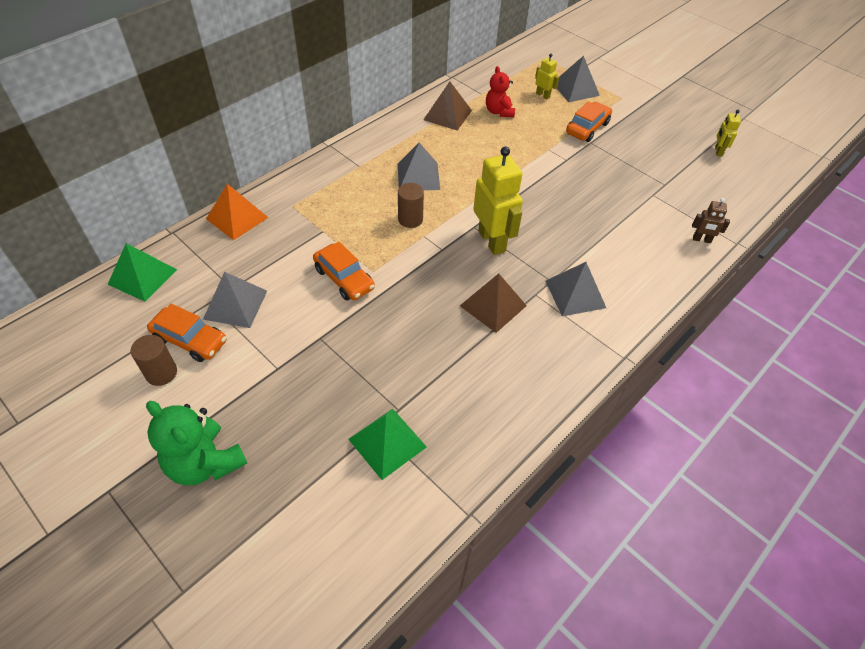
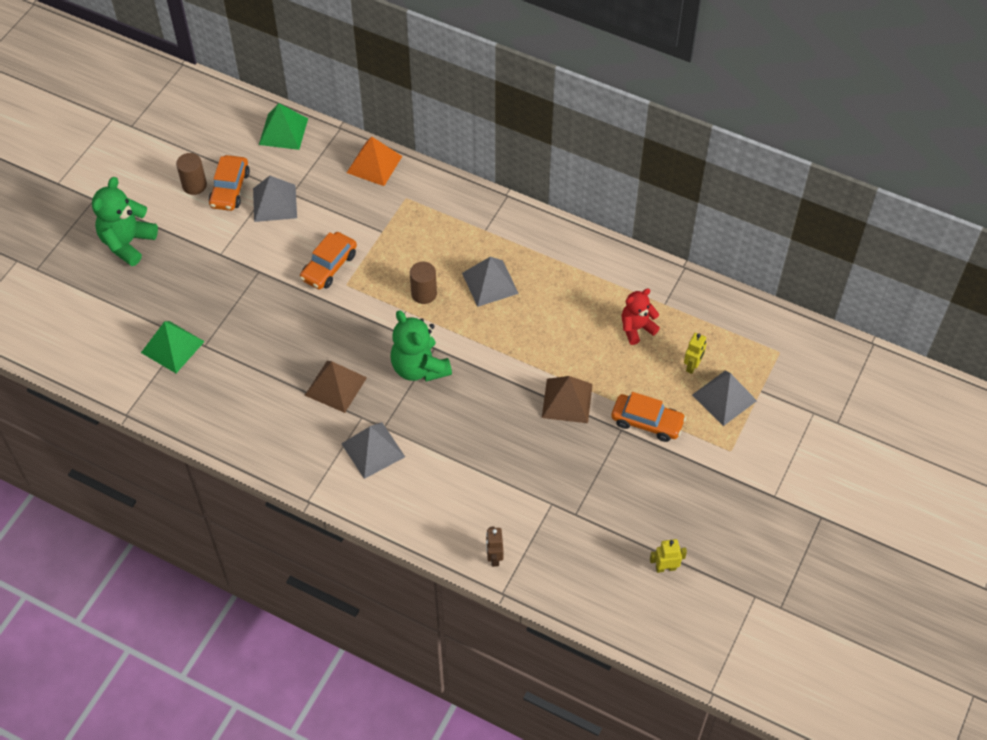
camera: 75 degrees right, 5 degrees up
(447, 115) = (607, 281): brown pyramid -> brown pyramid (567, 400)
(492, 241) = (419, 367): yellow robot -> green teddy bear

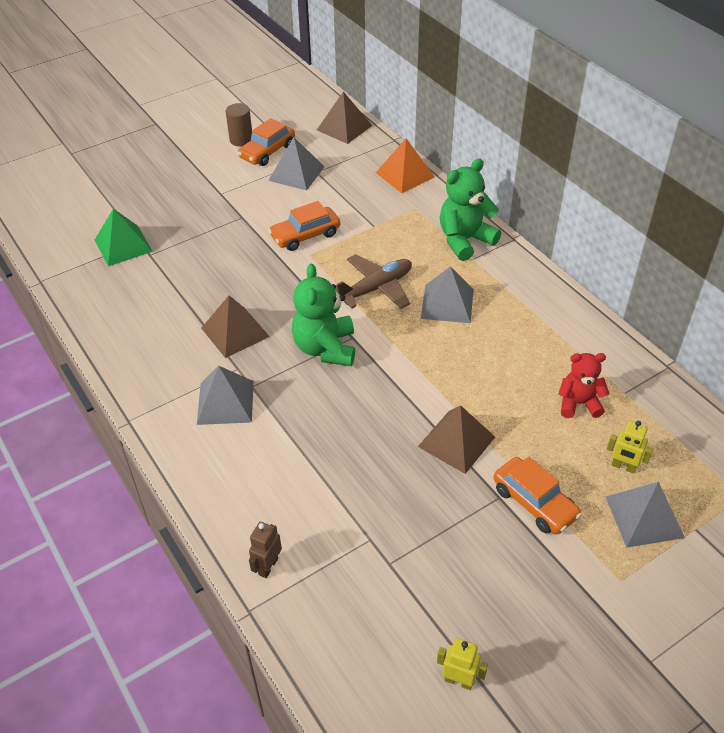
camera: 30 degrees right, 10 degrees down
(127, 243) = (154, 160): green teddy bear -> green teddy bear (465, 240)
(283, 131) = (344, 127): green pyramid -> brown pyramid
(424, 294) = (376, 288): brown cylinder -> brown plane
(692, 366) = (623, 467): yellow robot -> yellow robot turned 60 degrees clockwise

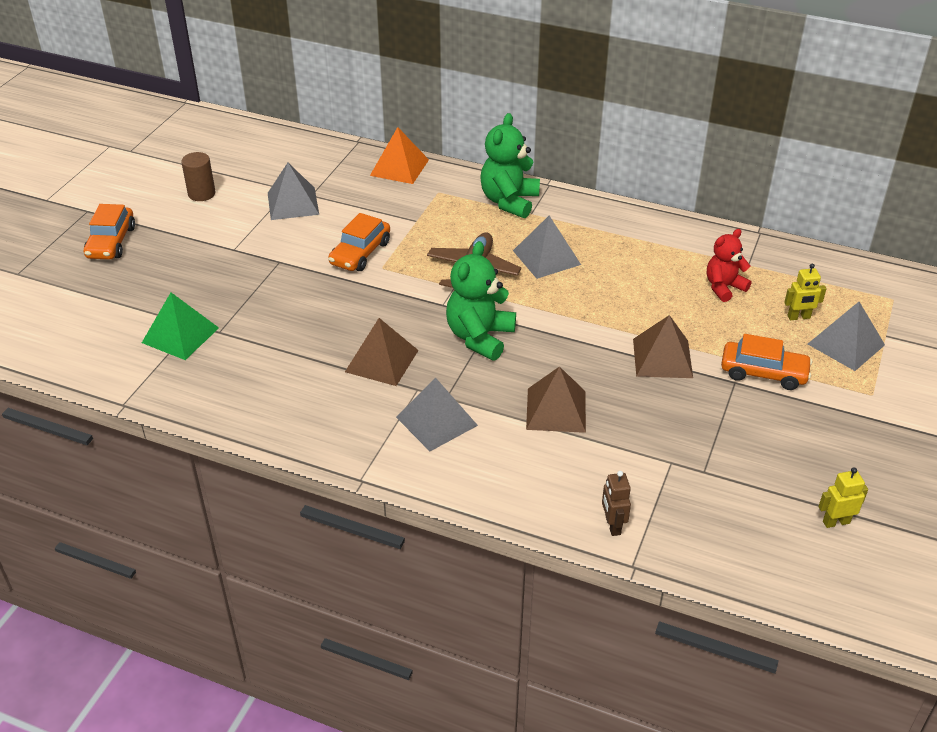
camera: 35 degrees left, 5 degrees down
(267, 152) = (242, 195): orange car -> orange car (111, 242)
(325, 348) = (480, 337): green teddy bear -> green teddy bear turned 60 degrees clockwise
(344, 127) = (297, 147): brown pyramid -> brown pyramid (556, 410)

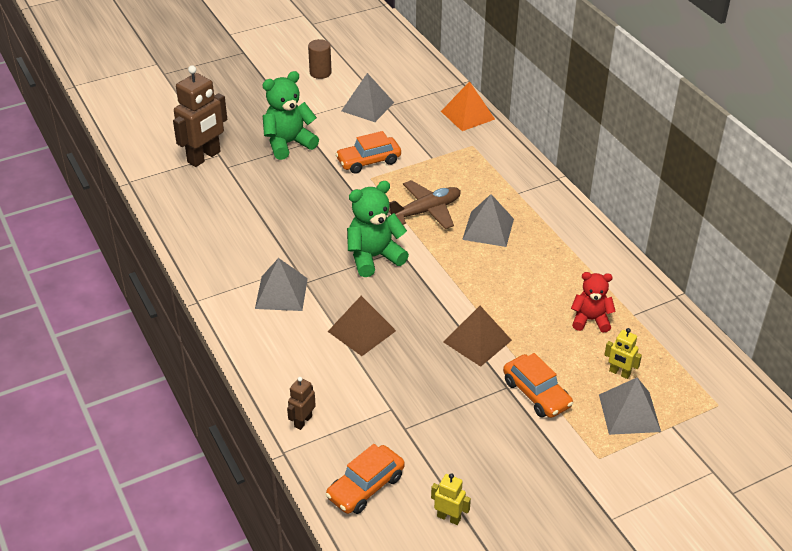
camera: 40 degrees right, 0 degrees up
(111, 242) = (233, 79): orange car -> orange car (365, 487)
(180, 335) = (204, 157): green pyramid -> brown robot
(382, 361) = (296, 237): brown pyramid -> none
(509, 201) = (513, 176): green teddy bear -> green teddy bear (288, 143)

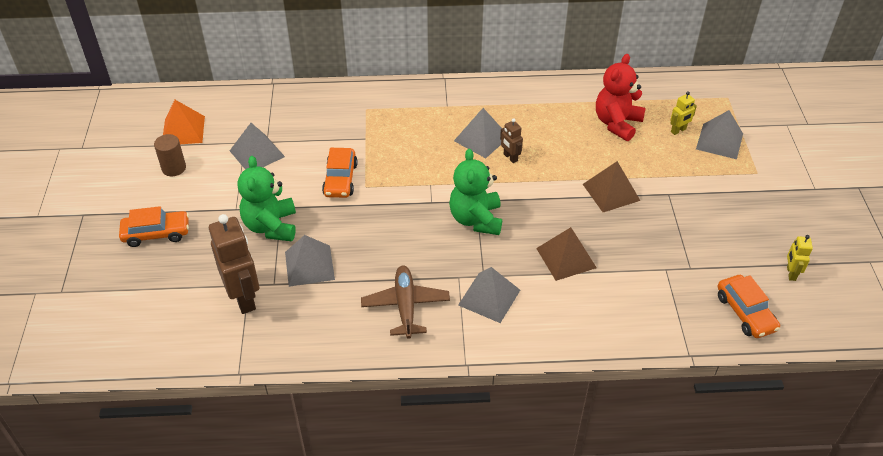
camera: 65 degrees left, 5 degrees up
(257, 178) = (309, 265): none -> grey pyramid
(303, 421) = (658, 331): brown robot -> brown robot (510, 157)
(426, 211) = (435, 167): brown plane -> brown plane (405, 306)
(449, 517) = (791, 273): yellow robot -> yellow robot turned 45 degrees counterclockwise
(467, 115) = (321, 96): orange pyramid -> orange pyramid (183, 130)
(536, 393) = (682, 180): orange car -> orange car (156, 233)
(590, 320) = (617, 123): red teddy bear -> red teddy bear, size x1.53

